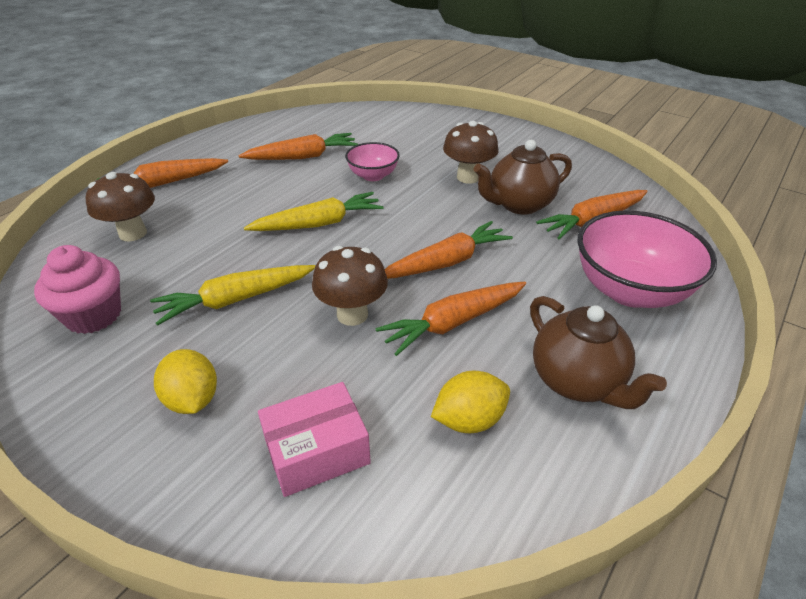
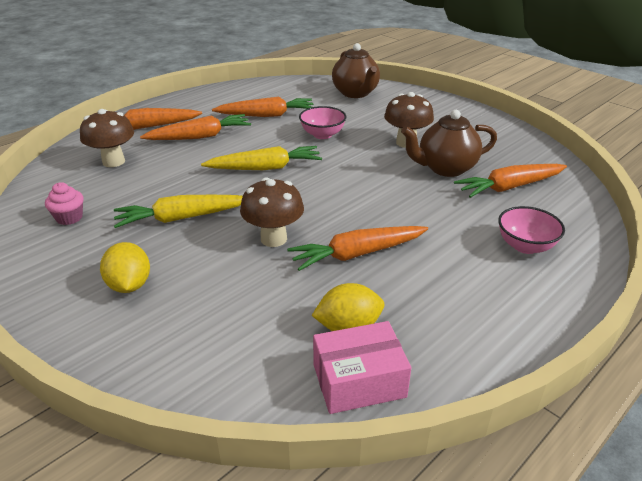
camera: 10 degrees right, 5 degrees down
(93, 315) = (69, 218): pink cupcake -> pink cupcake, size x0.59
(317, 451) = (216, 334): pink box -> pink box (359, 381)
(446, 262) = (366, 207): orange carrot -> orange carrot (200, 136)
(577, 381) = (452, 310): brown teapot -> brown teapot (355, 93)
(630, 290) = (525, 246): pink bowl -> pink bowl, size x0.55

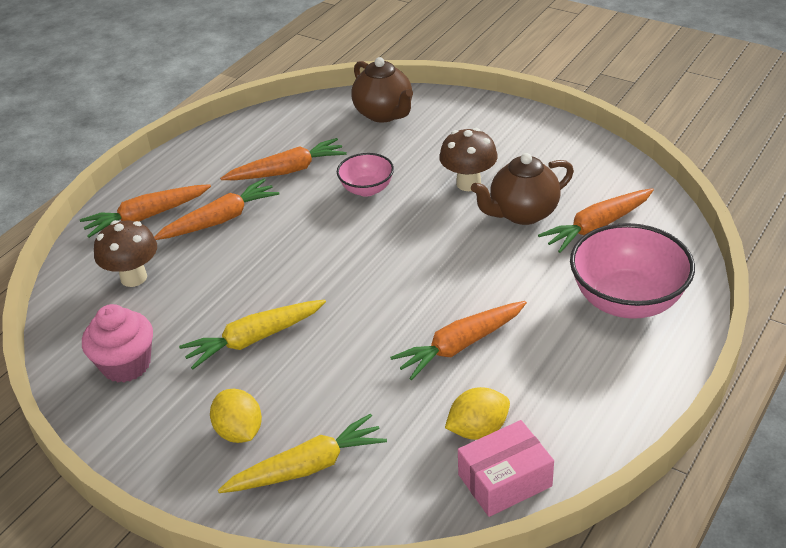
camera: 10 degrees left, 5 degrees up
(69, 218) = (126, 365): pink cupcake -> pink cupcake, size x1.68
(265, 168) = (318, 252): yellow carrot -> yellow carrot (307, 467)
(273, 239) = (366, 345): brown mushroom -> none
(525, 246) = (627, 300): pink bowl -> pink bowl, size x1.81

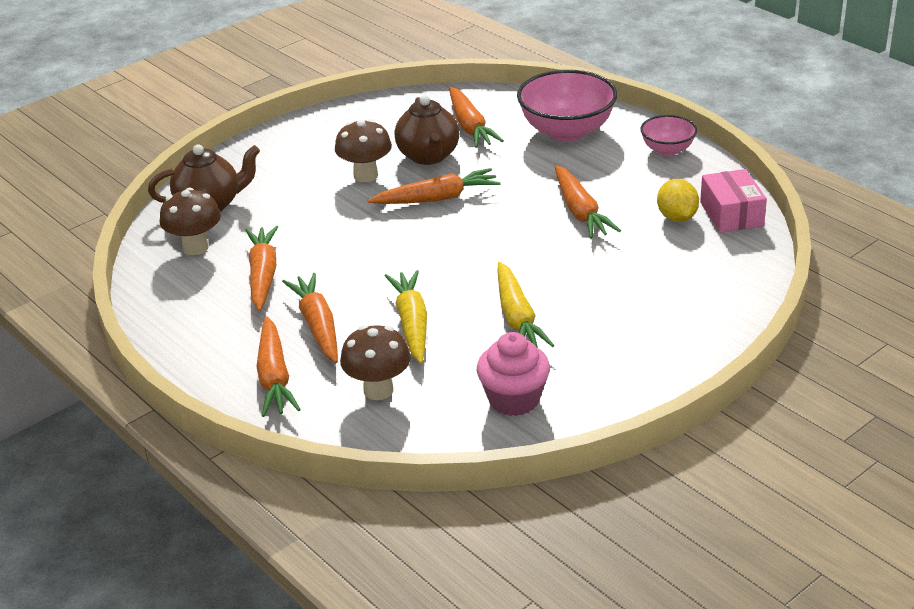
camera: 75 degrees left, 5 degrees down
(239, 431) = (633, 335): yellow lemon -> none
(307, 467) = (687, 302): yellow carrot -> yellow carrot (412, 323)
(318, 126) = (195, 247): none -> brown mushroom
(367, 189) = (332, 231): pink bowl -> pink bowl (667, 150)
(446, 238) = (437, 198): none -> orange carrot

